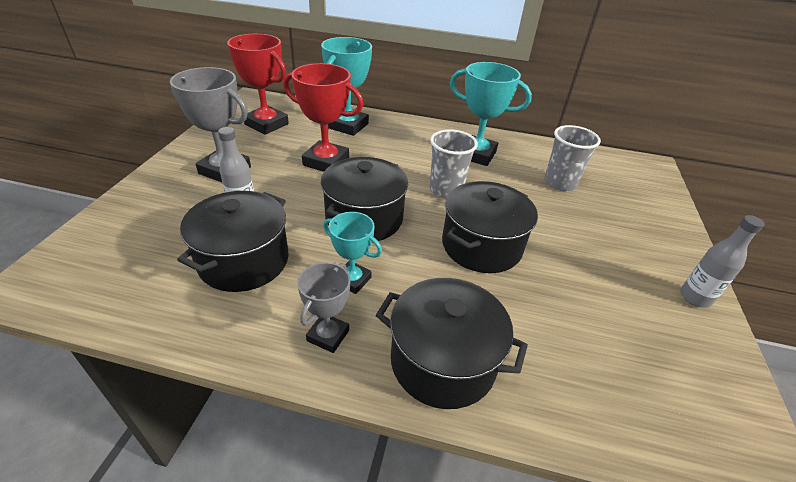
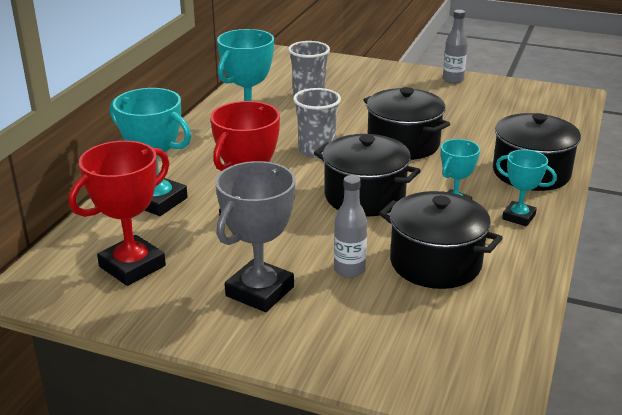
camera: 80 degrees left, 10 degrees down
(328, 335) = (518, 217): grey trophy -> turquoise trophy

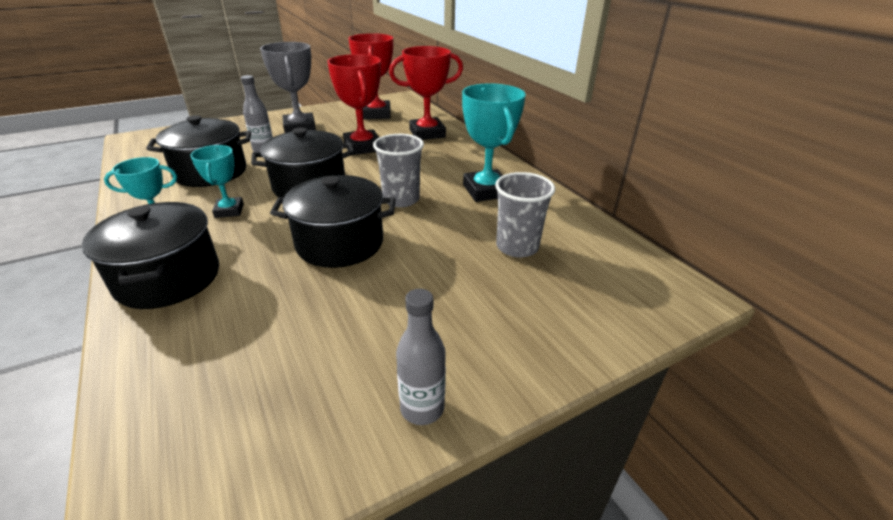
camera: 130 degrees right, 5 degrees up
(157, 201) = (427, 133): turquoise trophy -> red trophy

